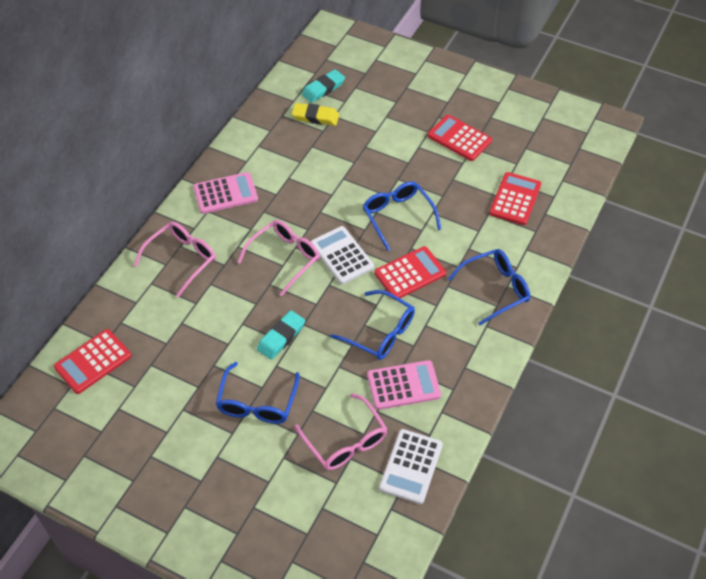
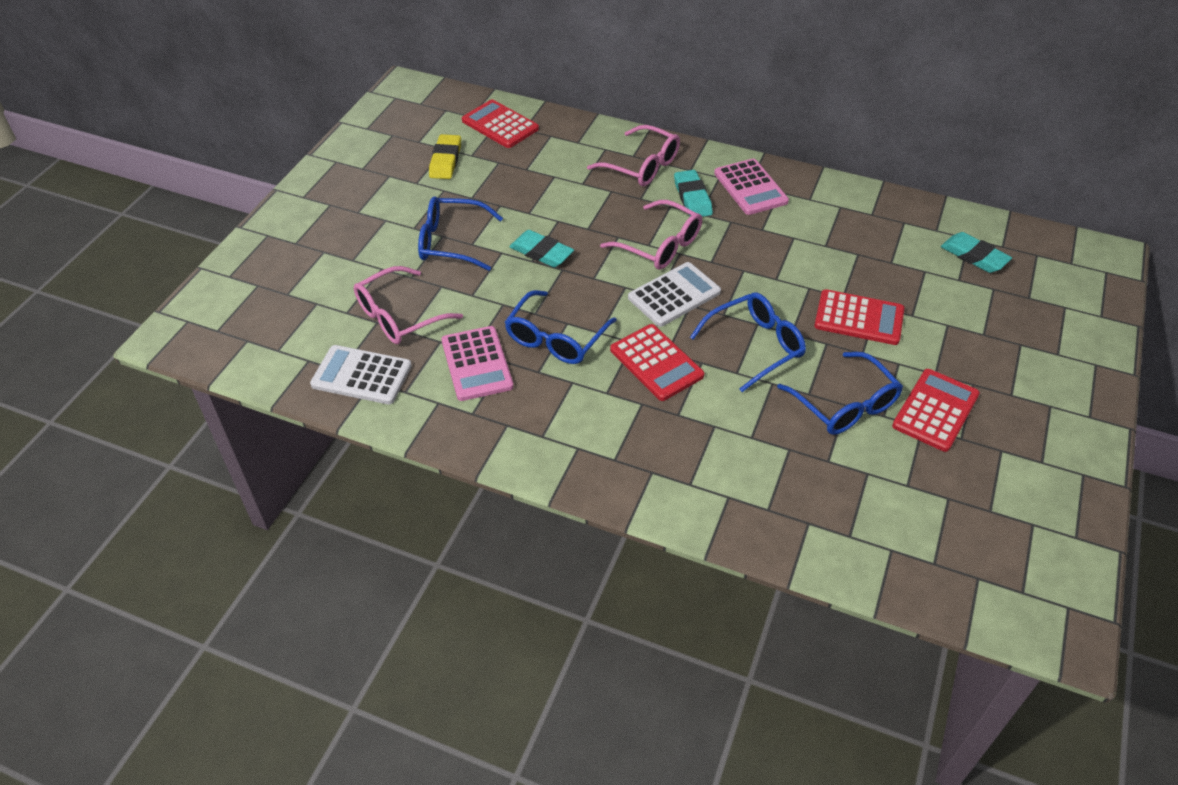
camera: 85 degrees right, 5 degrees down
(230, 231) = (692, 198): none -> turquoise eraser
(315, 117) = (914, 253): yellow eraser -> yellow eraser (445, 160)
(494, 289) = (643, 457): blue glasses -> blue glasses (844, 404)
(515, 199) = (828, 482): red calculator -> red calculator (859, 318)

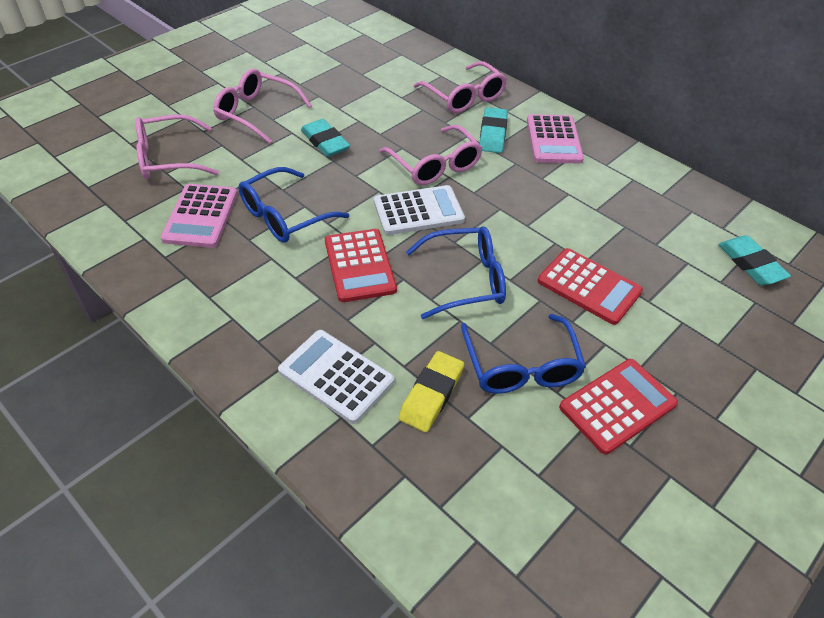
camera: 20 degrees right, 0 degrees up
(362, 375) = (100, 196): white calculator -> white calculator (336, 376)
(445, 160) = (300, 51): yellow eraser -> yellow eraser (431, 394)
(452, 242) = (257, 113): blue glasses -> pink glasses
(500, 125) = (364, 36): red calculator -> none

